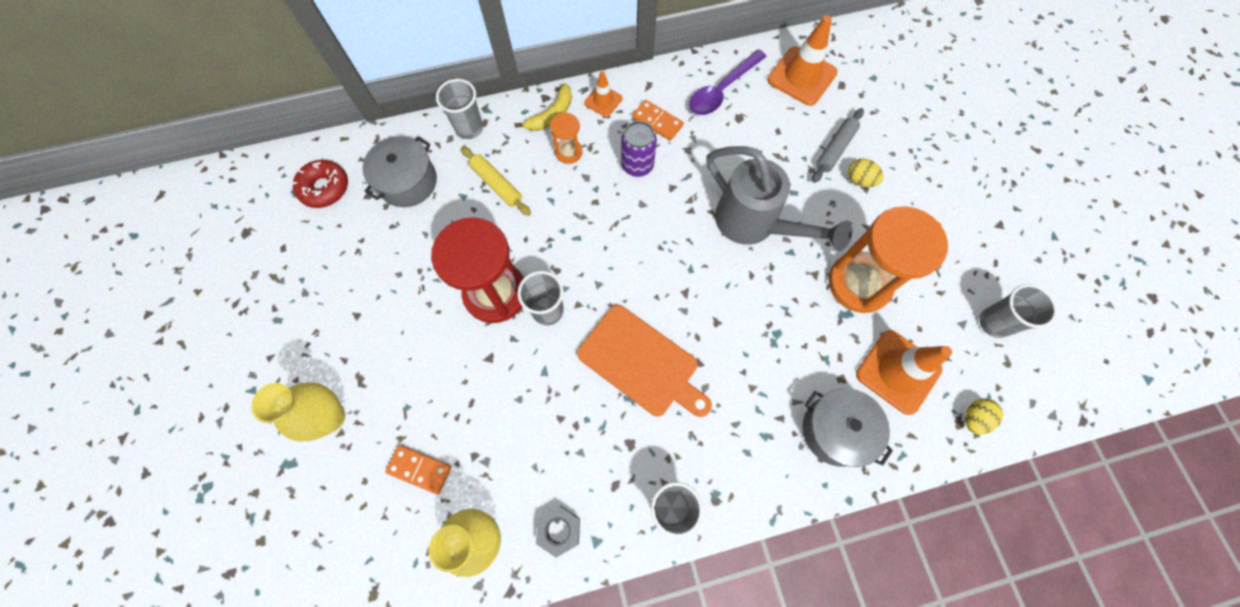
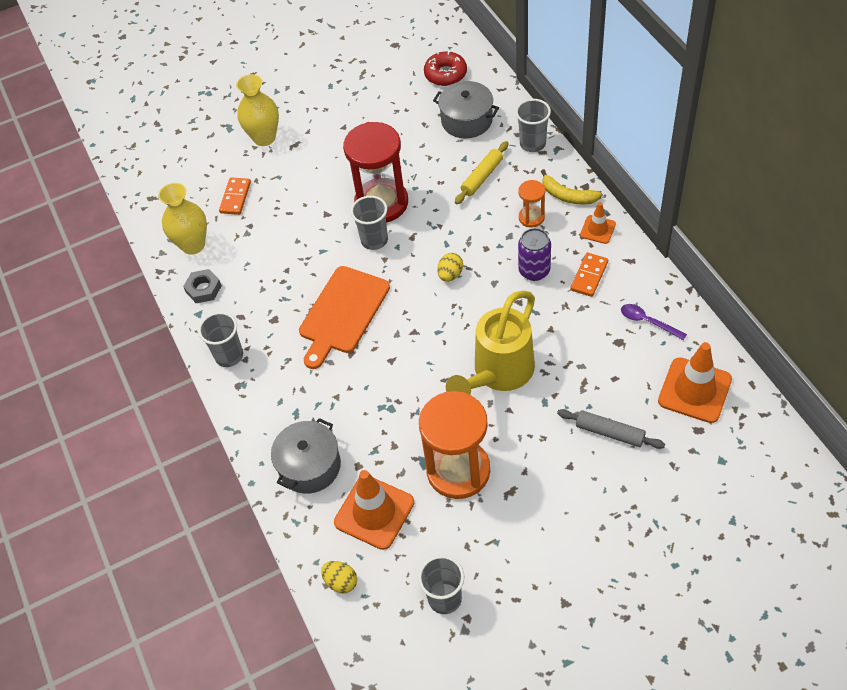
camera: 85 degrees right, 15 degrees down
(722, 90) = (648, 322): purple spoon -> purple spoon, size x0.61
(755, 225) = (498, 374): grey watering can -> yellow watering can
(859, 180) = (578, 459): yellow egg -> yellow egg (450, 274)

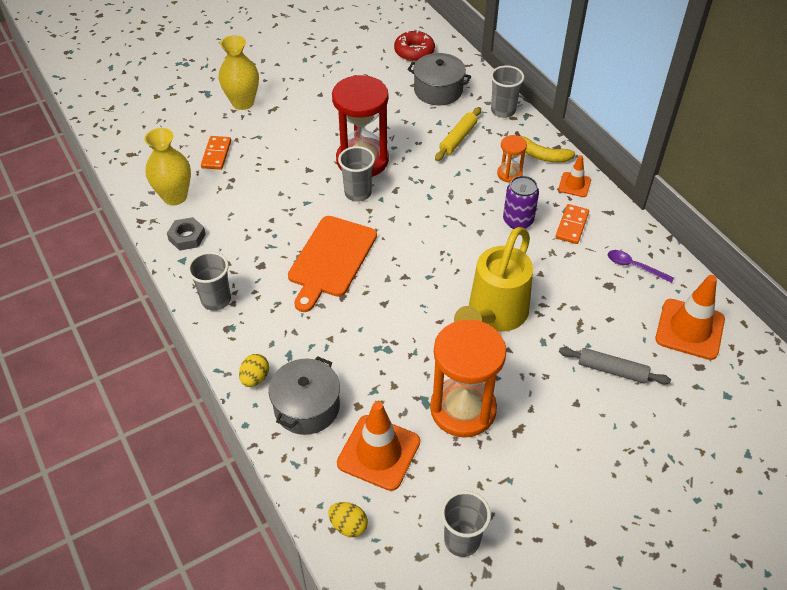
camera: 10 degrees left, 5 degrees down
(450, 274) = (436, 224): yellow egg -> yellow egg (255, 378)

